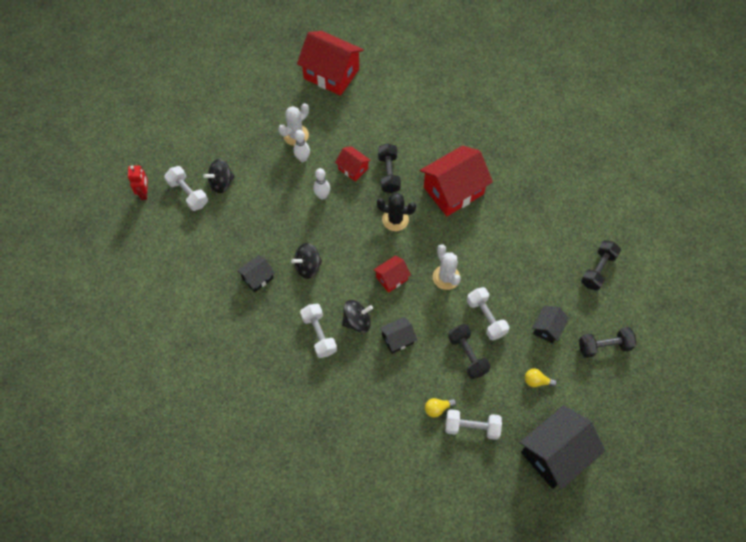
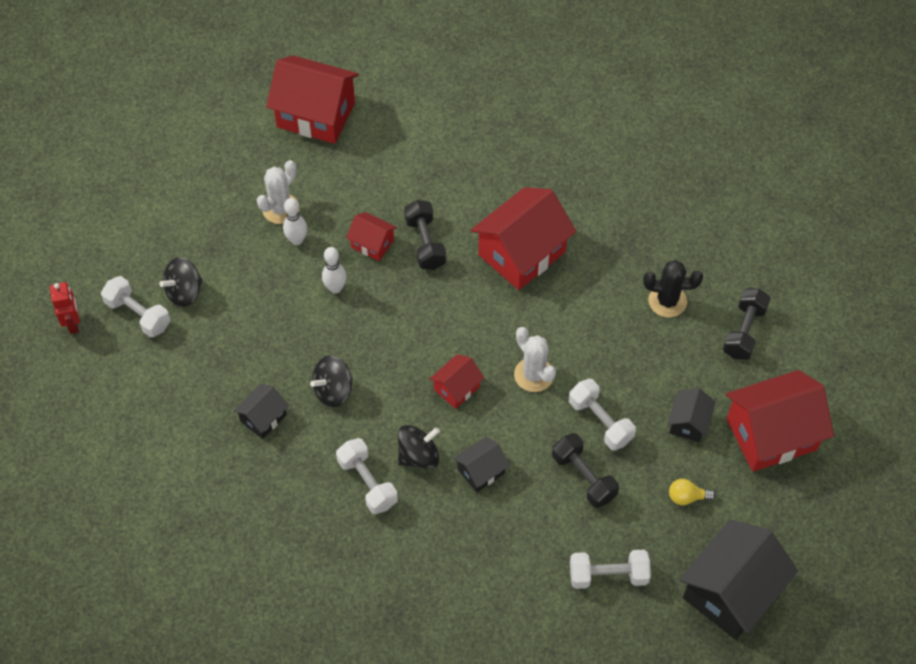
camera: 10 degrees left, 5 degrees down
(395, 219) = (446, 306): black cactus -> black cactus (667, 301)
(437, 408) = (555, 557): yellow light bulb -> none
(604, 346) = (771, 434): black dumbbell -> red house

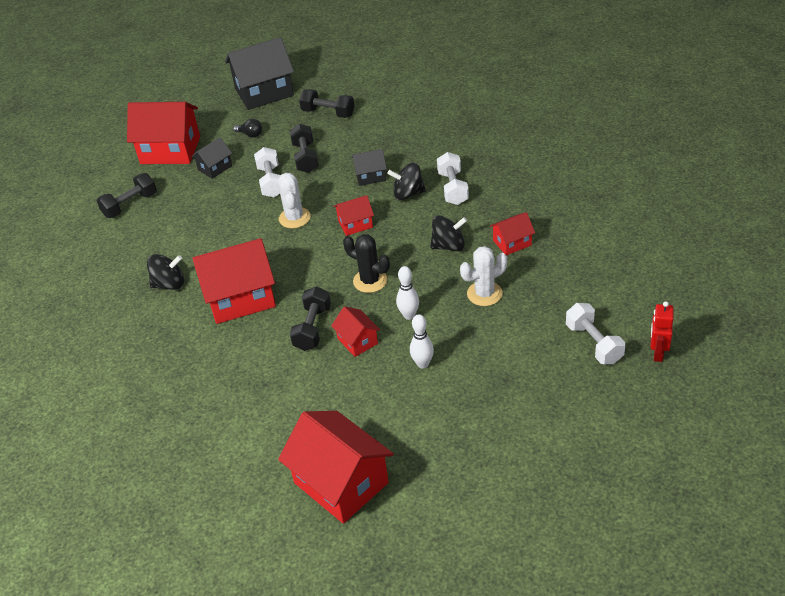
camera: 150 degrees left, 15 degrees down
(184, 292) = (544, 350): black spinning top -> black spinning top (169, 284)
(263, 418) = (512, 243): black house -> red house
(281, 209) = (424, 396): white cactus -> white cactus (484, 294)
(608, 575) = (328, 113): white dumbbell -> black dumbbell
(667, 301) = (162, 236): black cactus -> black cactus (370, 281)
(687, 497) = (250, 134): yellow light bulb -> black light bulb

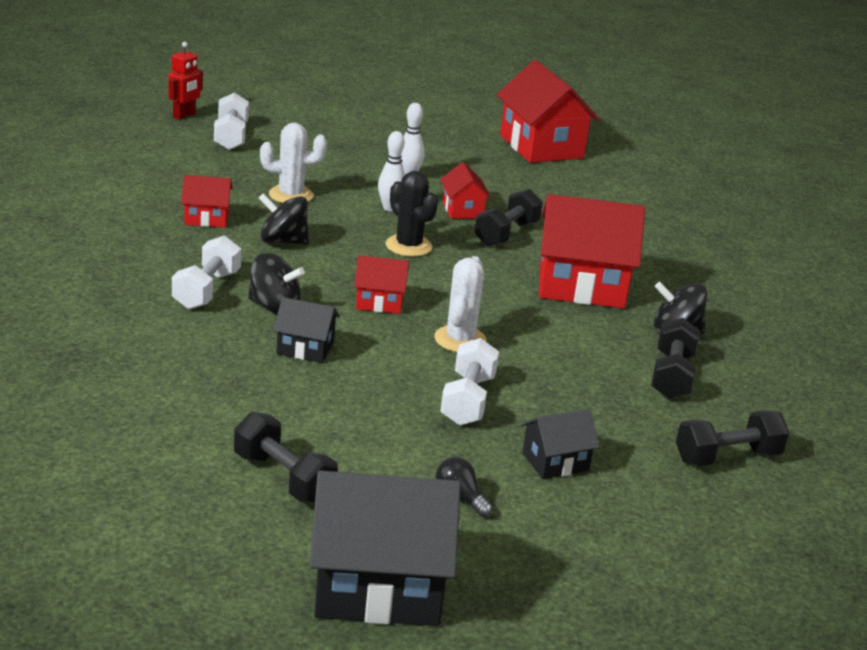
camera: 165 degrees left, 15 degrees down
(170, 150) = (633, 532): red house -> none
(305, 158) = (385, 414): black dumbbell -> black dumbbell (671, 376)

